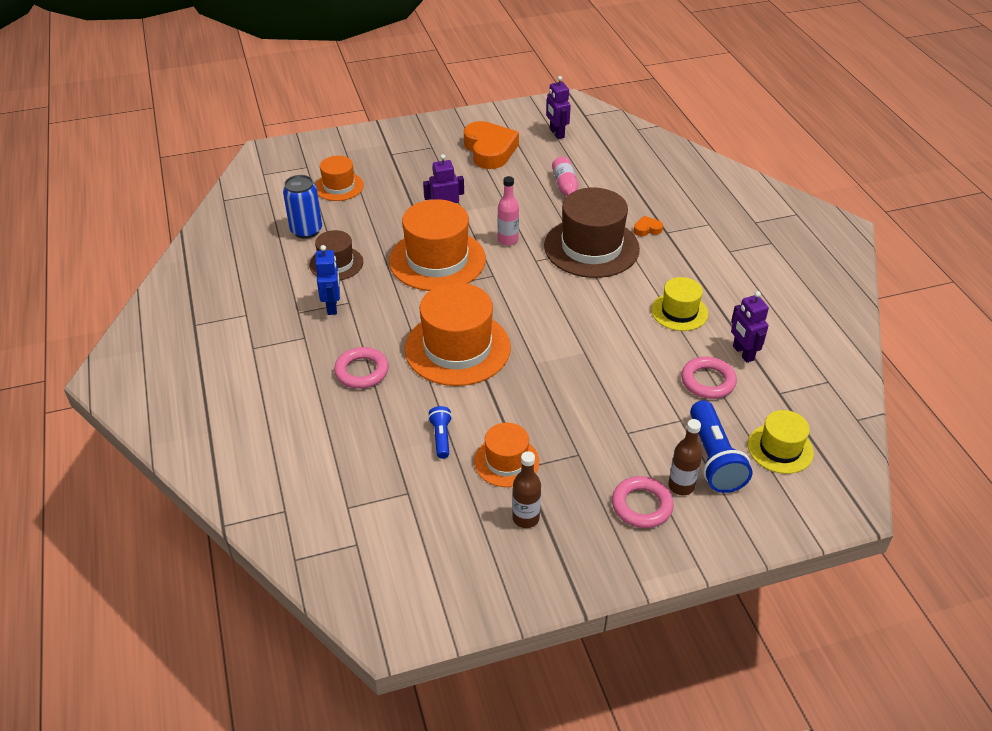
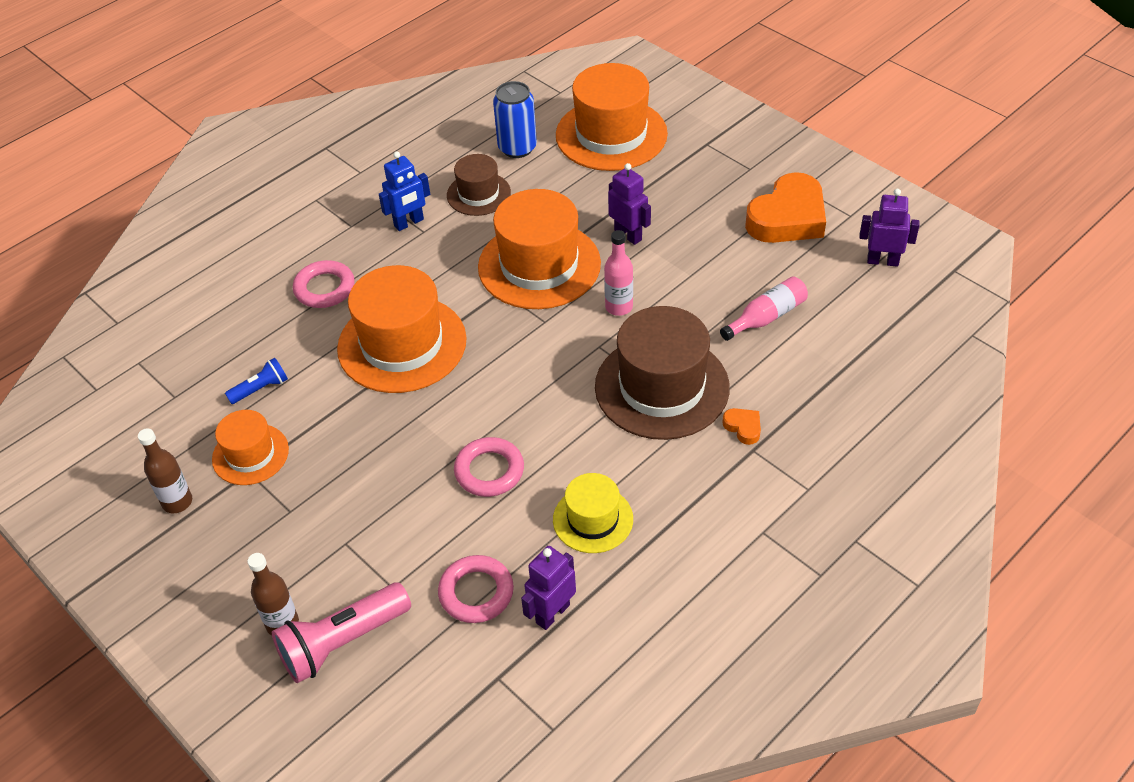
camera: 65 degrees right, 5 degrees up
(339, 186) = (611, 134): orange hat -> orange hat, size x1.81
(556, 133) = (882, 261): purple robot -> purple robot turned 60 degrees clockwise
(641, 505) = (236, 596): pink ring -> pink ring (489, 471)
(714, 458) = (342, 642): blue flashlight -> pink flashlight
(780, 448) = (393, 708): yellow hat -> none

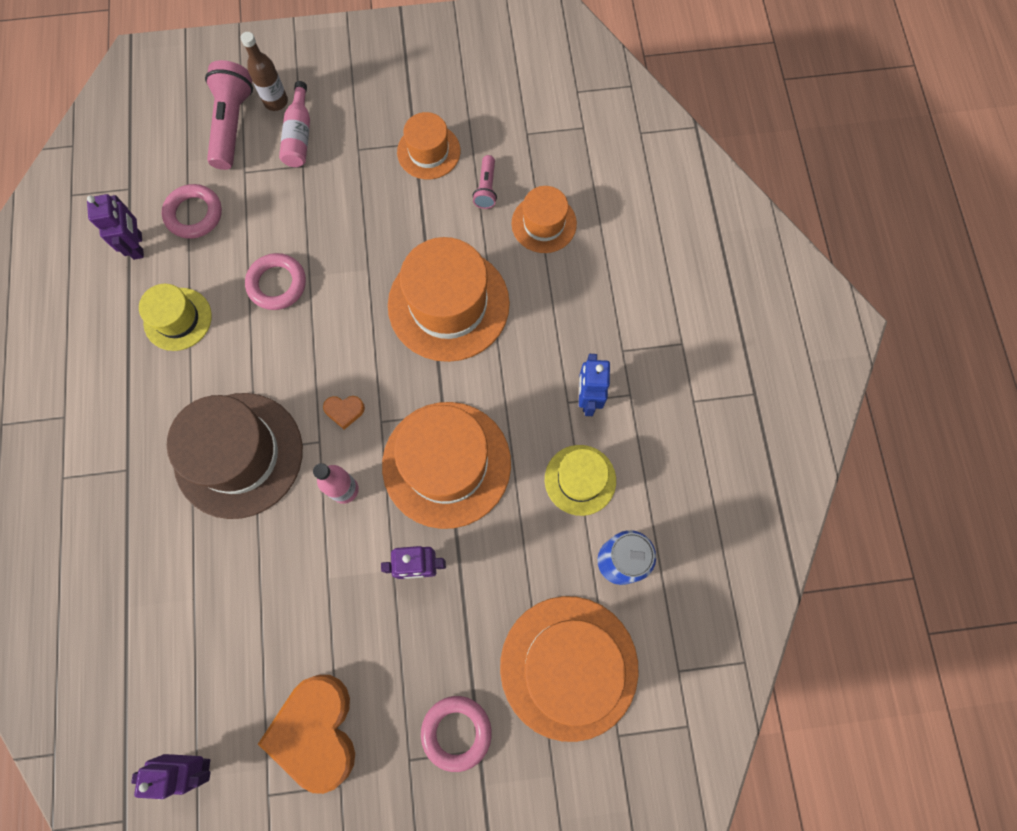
camera: 125 degrees right, 25 degrees up
(177, 502) = (425, 92): brown bottle -> none
(260, 389) = (486, 188): blue flashlight -> pink flashlight
(268, 331) = (544, 223): none -> orange hat
(324, 288) = (559, 287): pink ring -> pink ring (456, 732)
(478, 194) = (580, 480): brown hat -> yellow hat
(743, 427) = (150, 480): orange heart -> orange heart (344, 411)
(766, 317) = (228, 598): pink bottle -> pink bottle (299, 135)
(882, 261) = (192, 765): purple robot -> purple robot turned 45 degrees clockwise

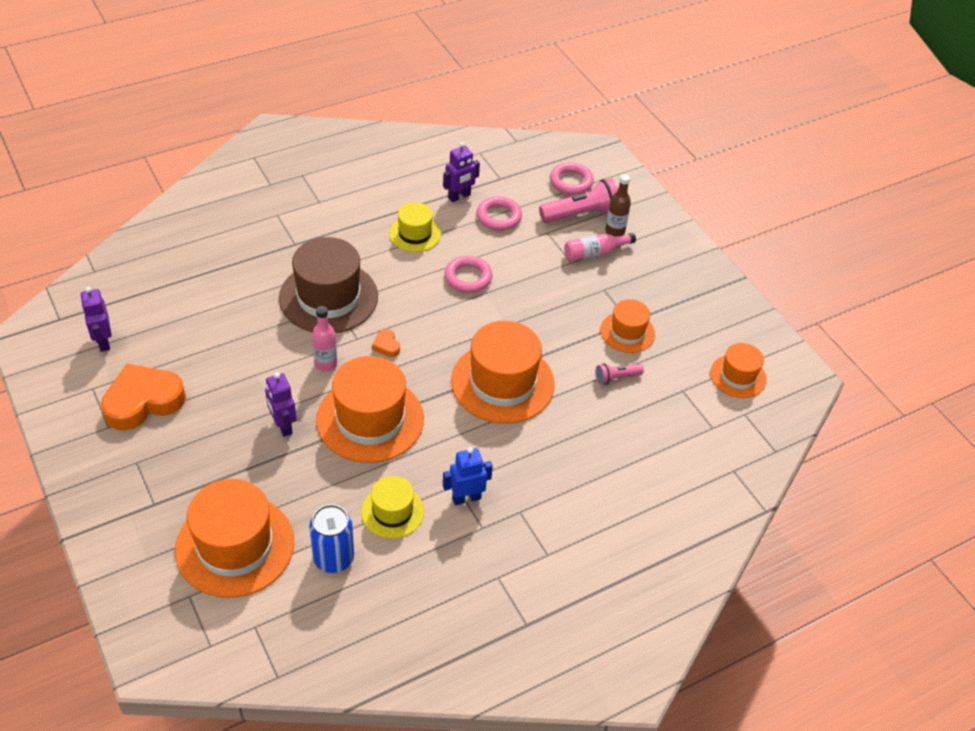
camera: 65 degrees right, 25 degrees down
(456, 732) = (164, 485): pink ring -> pink ring (571, 182)
(544, 223) = (606, 425): orange hat -> orange hat (738, 376)

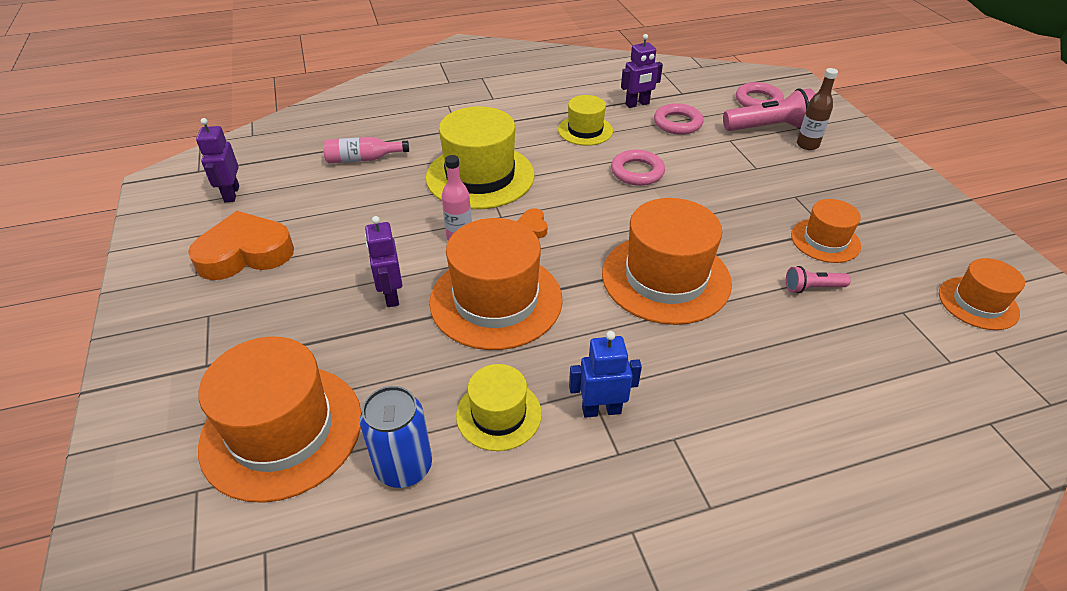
camera: 15 degrees right, 5 degrees down
(328, 297) = (480, 176): brown hat -> yellow hat
(595, 253) = (784, 162): pink bottle -> pink bottle (363, 159)

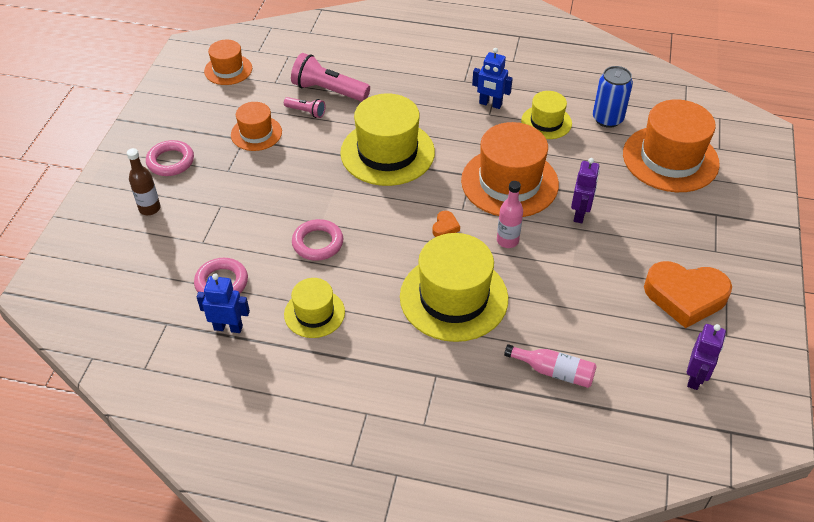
camera: 150 degrees left, 5 degrees up
(637, 104) = (228, 327): purple robot -> blue robot
(666, 278) = (387, 152): orange hat -> yellow hat
(758, 101) = (113, 277): pink ring -> pink ring (170, 161)
(769, 128) = (152, 240): pink flashlight -> pink flashlight (328, 91)

